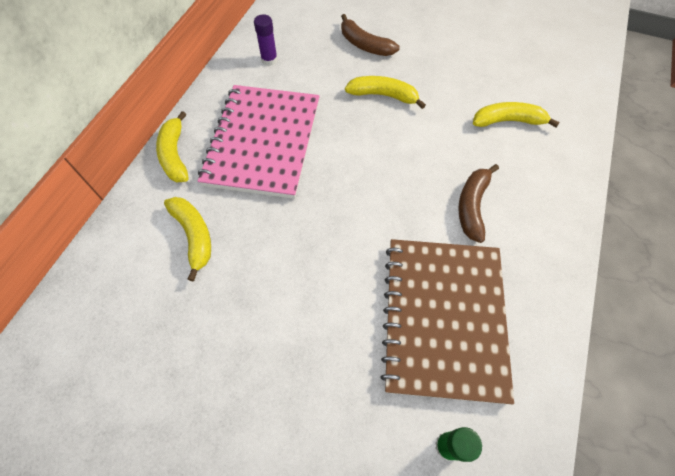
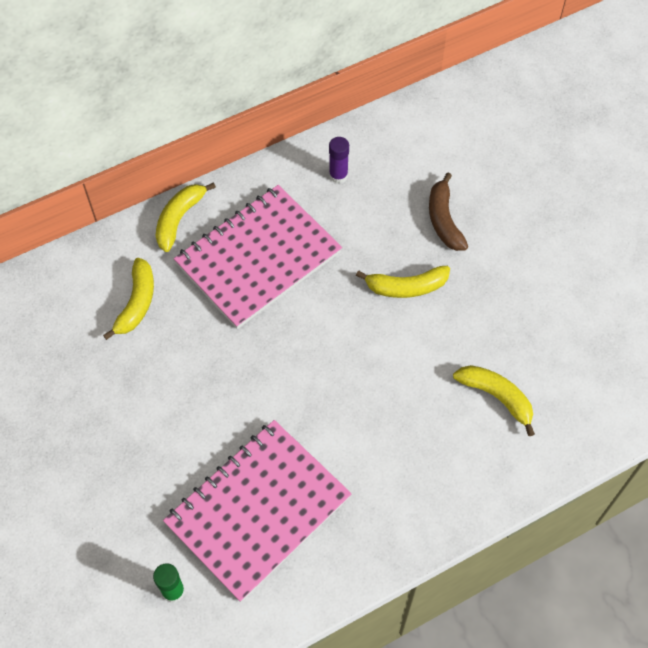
camera: 40 degrees right, 0 degrees up
(383, 95) = (406, 287): yellow banana -> yellow banana turned 120 degrees clockwise
(443, 318) = (258, 510): brown notebook -> pink notebook
(472, 206) = (375, 446): brown banana -> none

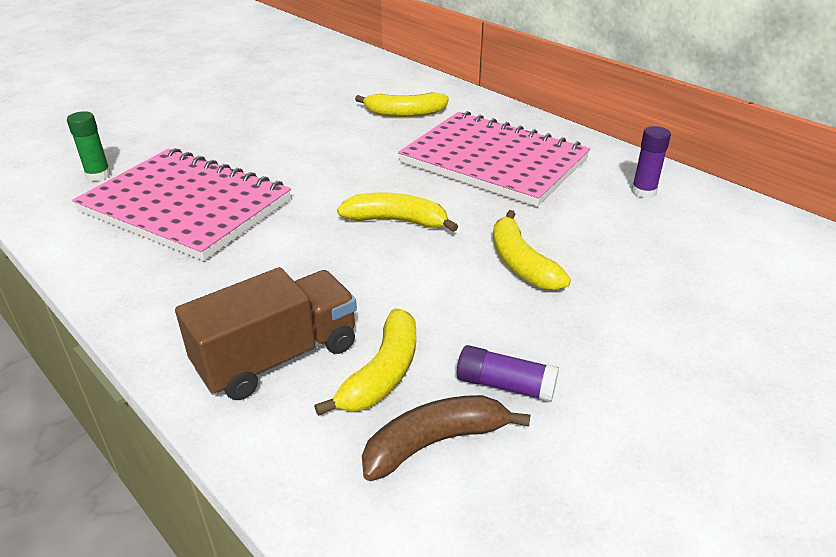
camera: 75 degrees right, 25 degrees down
(179, 219) = (509, 117): yellow banana -> yellow banana (396, 221)
(444, 220) = (650, 280): brown banana -> brown banana (435, 442)
(469, 455) = (277, 357): none -> brown truck
(520, 334) = (505, 385): none -> purple glue stick

